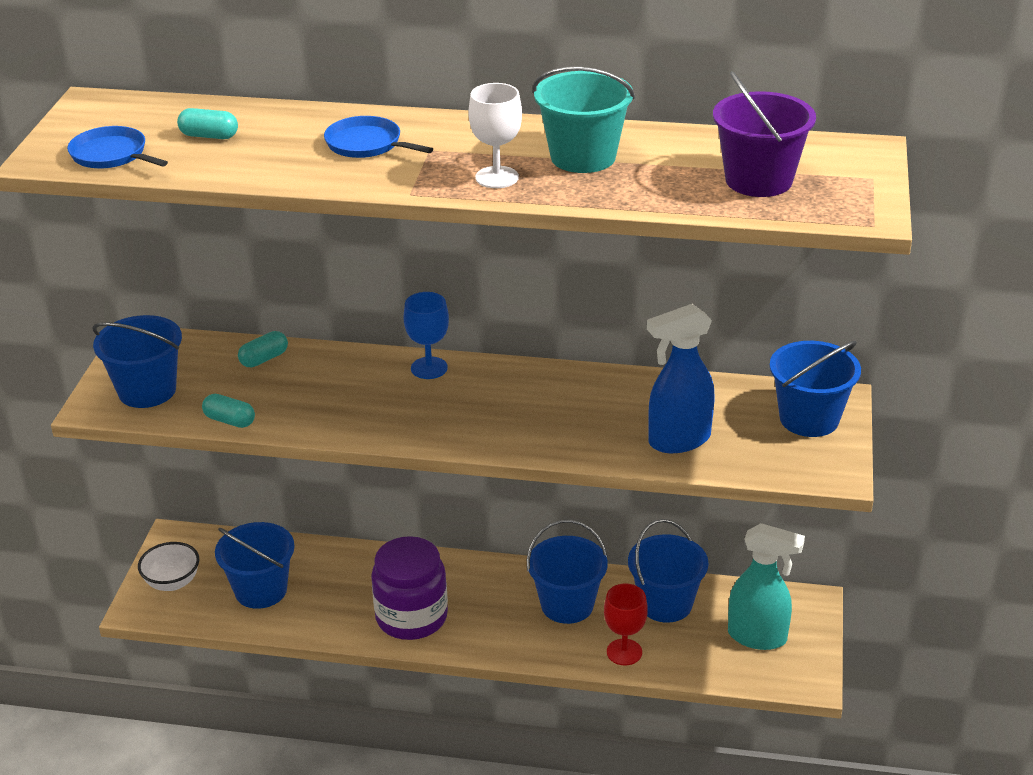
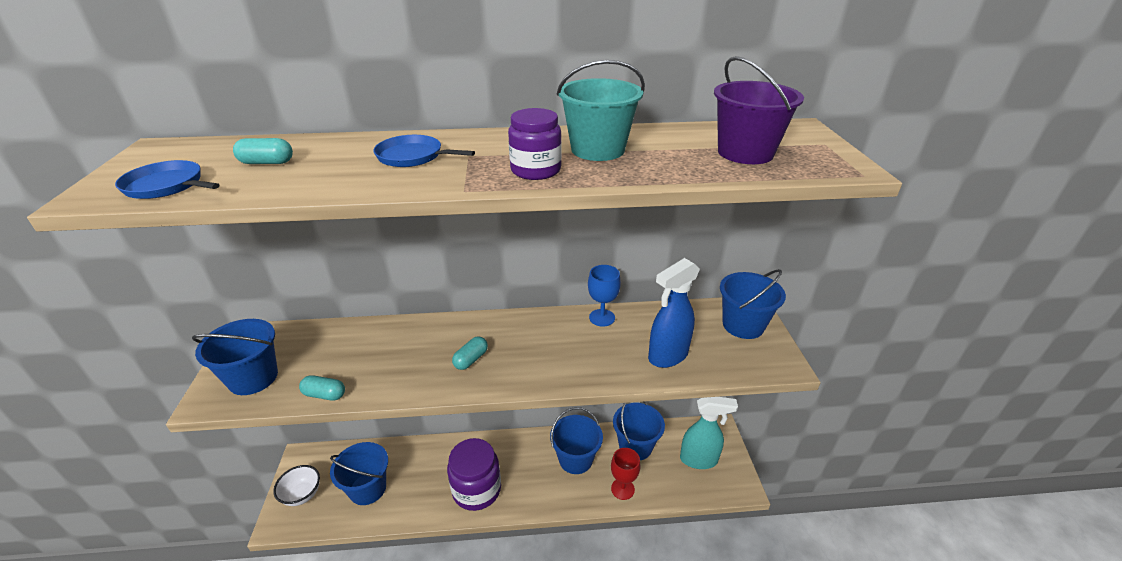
camera: 15 degrees left, 0 degrees up
(264, 359) = (347, 336): turquoise capsule -> turquoise capsule (471, 359)
(429, 368) = (472, 326): blue goblet -> blue goblet (602, 318)
(497, 177) = (535, 170): white goblet -> purple jar

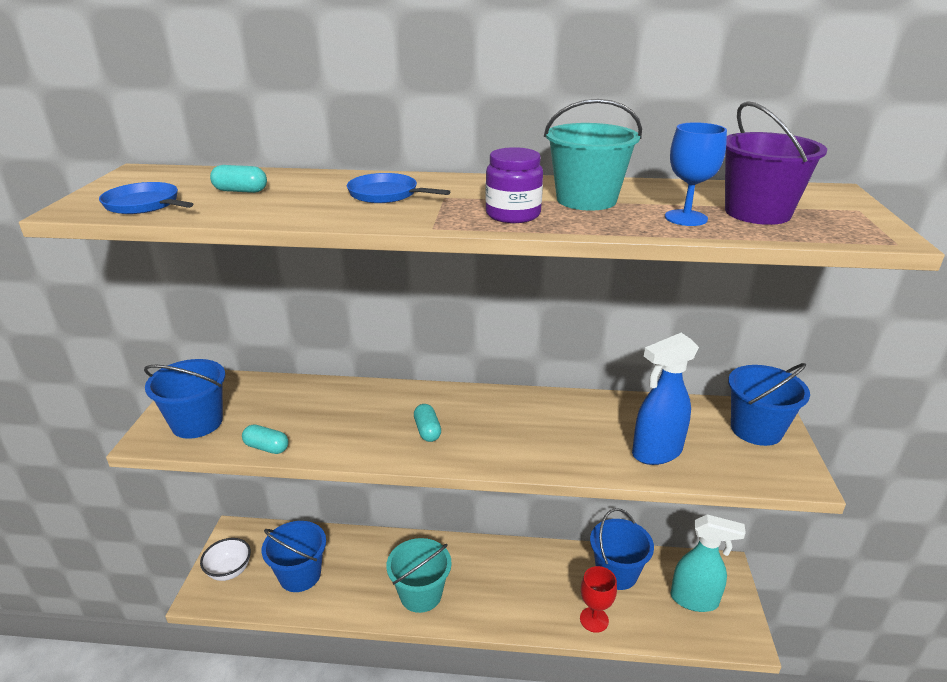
camera: 10 degrees right, 5 degrees down
(471, 359) = (427, 431): turquoise capsule -> turquoise capsule turned 60 degrees counterclockwise
(476, 489) = (420, 594): purple jar -> turquoise bucket
(575, 459) = (541, 577): blue bucket -> none
(602, 318) = (584, 403): blue goblet -> blue goblet (686, 218)

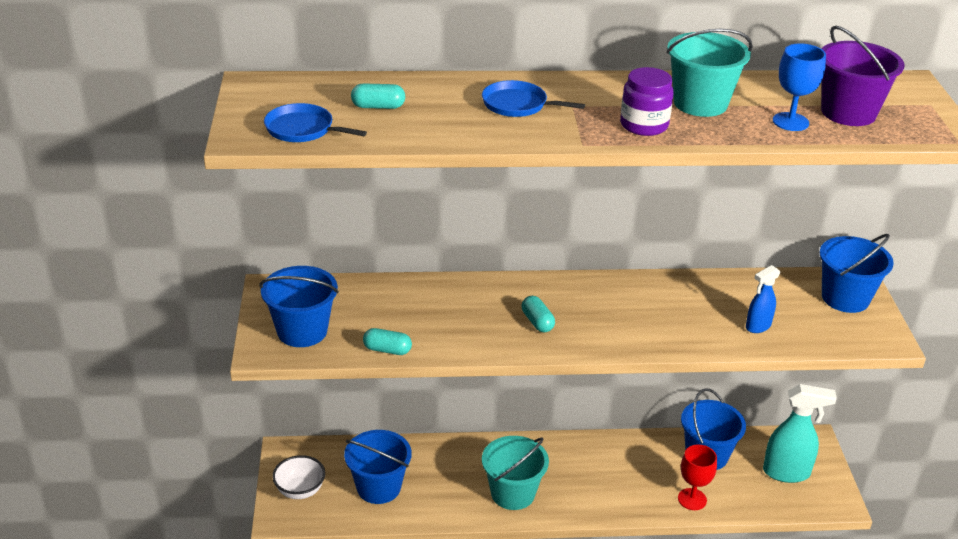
camera: 10 degrees left, 5 degrees up
(656, 453) = (757, 327): blue spray bottle -> blue spray bottle, size x0.57

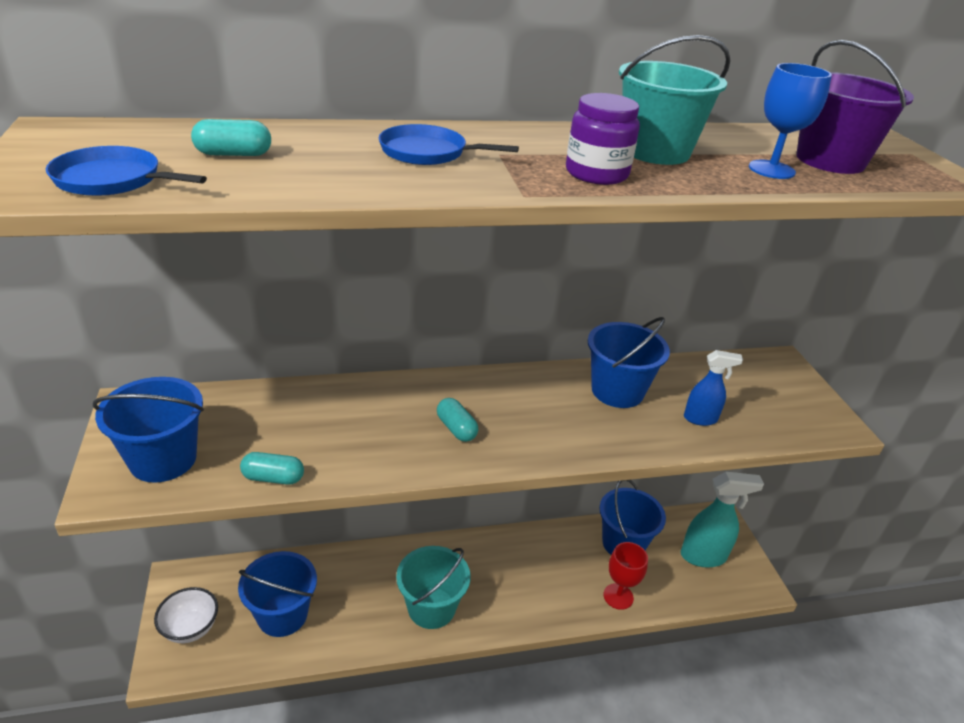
camera: 10 degrees left, 0 degrees up
(757, 327) = (700, 419): blue spray bottle -> blue spray bottle turned 135 degrees counterclockwise
(845, 298) = (778, 381): blue bucket -> blue bucket (617, 391)

